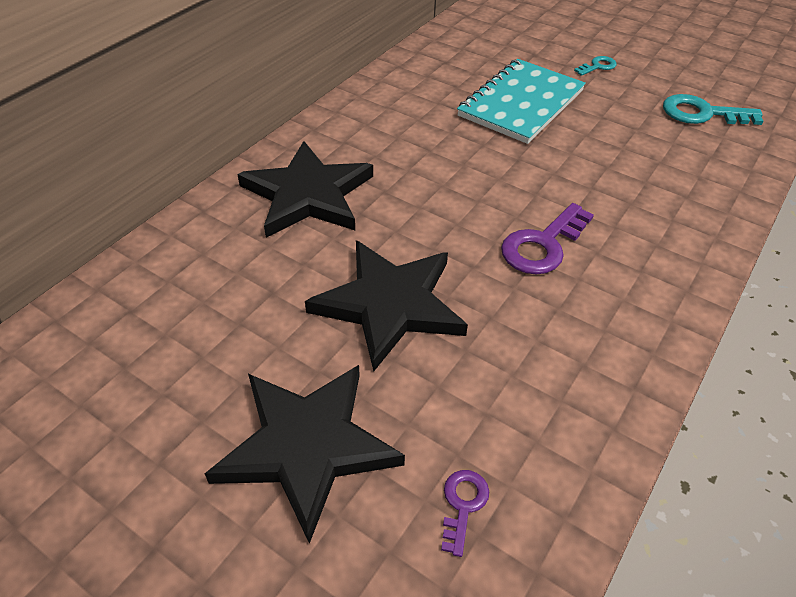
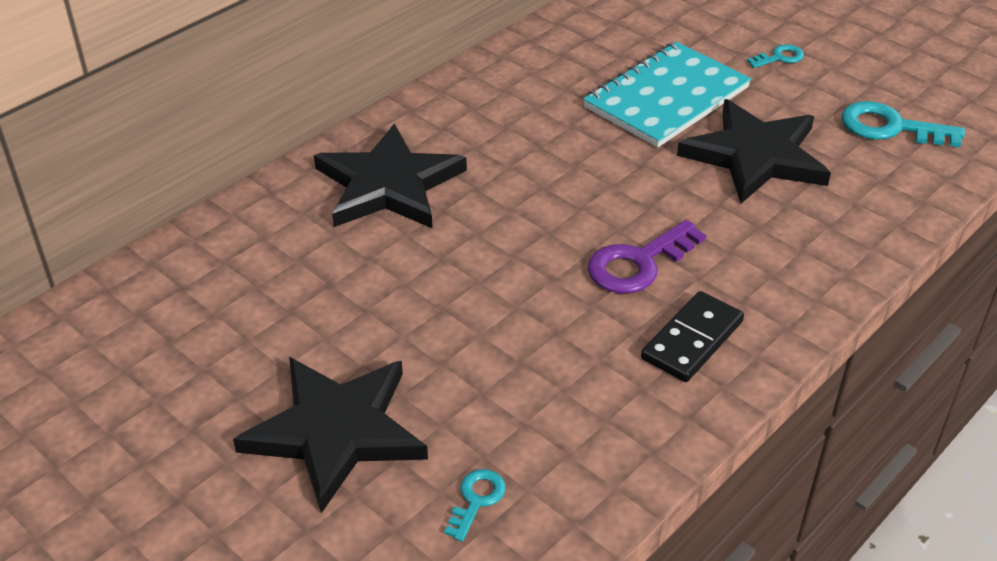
camera: 10 degrees right, 5 degrees down
(389, 304) = (451, 309): black star -> black star (755, 156)
(463, 505) = (476, 500): purple key -> turquoise key
(611, 311) = (692, 340): none -> black domino

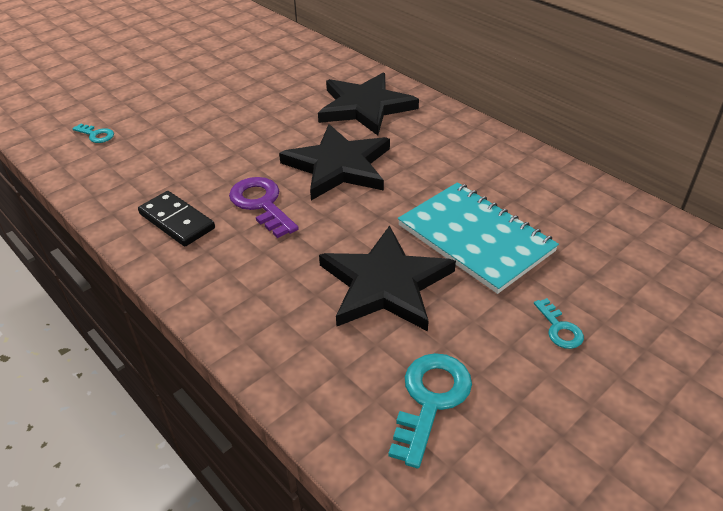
camera: 95 degrees right, 0 degrees up
(336, 431) = (164, 95): black star -> black star (338, 166)

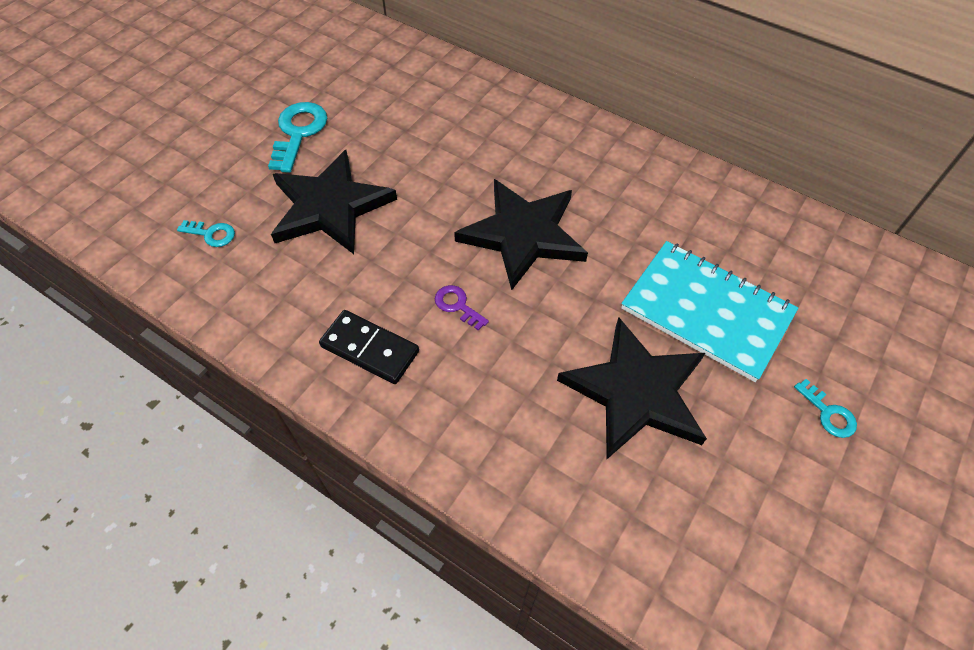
camera: 15 degrees left, 15 degrees up
(261, 204) = (457, 305): purple key -> purple key, size x0.55
(365, 107) = (519, 141): black star -> black star (330, 206)
(430, 399) = (735, 531): turquoise key -> turquoise key (298, 132)

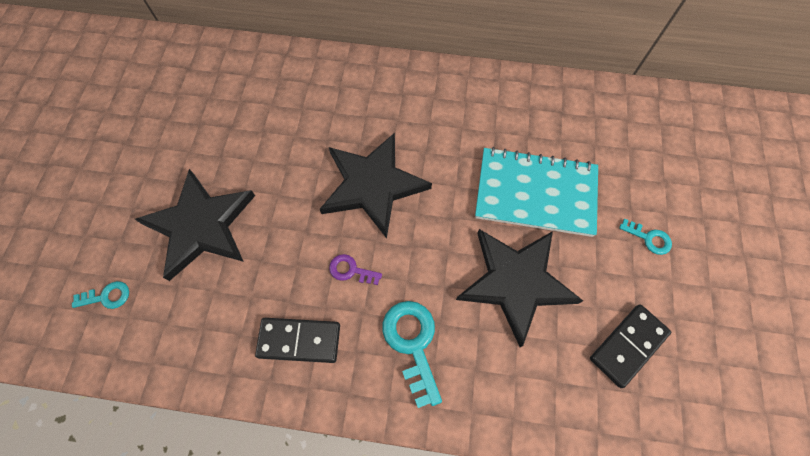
camera: 25 degrees left, 10 degrees up
(298, 132) = (136, 166): turquoise key -> turquoise key (412, 343)
(742, 516) = (628, 346): none -> black domino

